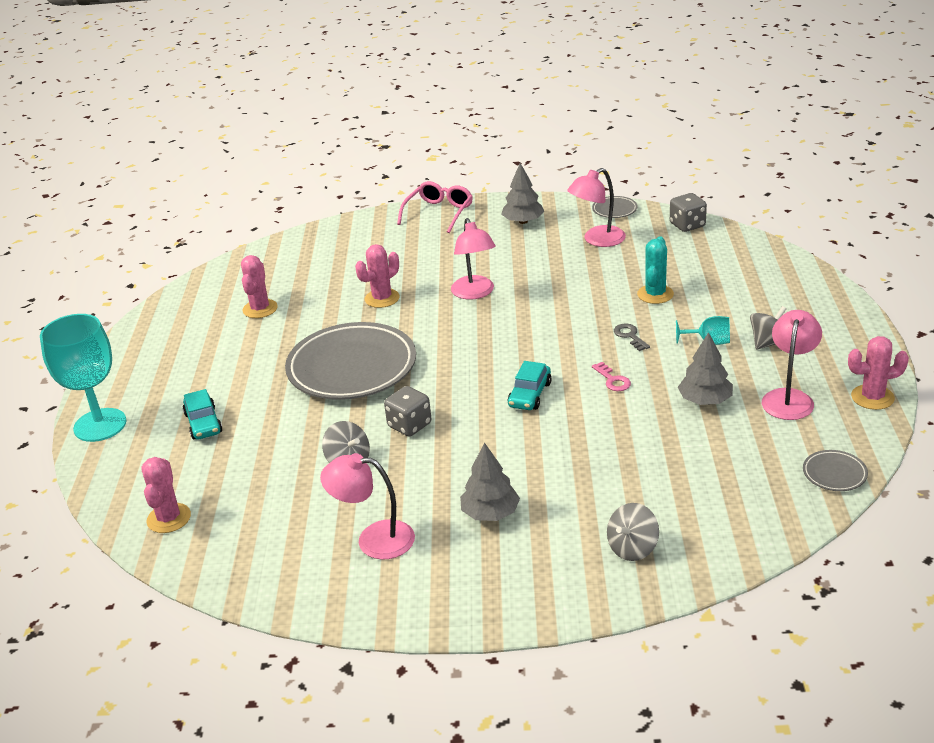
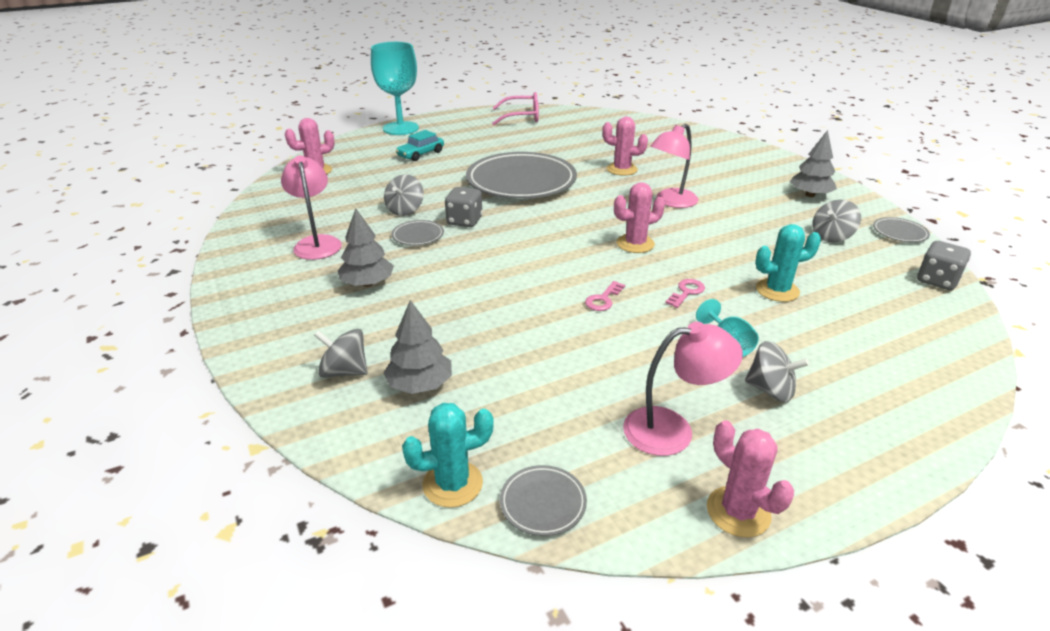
camera: 60 degrees right, 0 degrees up
(260, 309) = (564, 135): pink cactus -> pink cactus (635, 244)
(417, 463) = (418, 236): none -> grey plate
(439, 212) = (771, 159): pink glasses -> pink glasses (522, 117)
(529, 394) = (545, 262): turquoise car -> none
(597, 240) = (831, 236): pink lamp -> grey spinning top
(630, 336) = (686, 292): grey key -> pink key
(705, 400) = (615, 365): grey tree -> grey tree (420, 384)
(799, 511) = (452, 484): none -> turquoise cactus

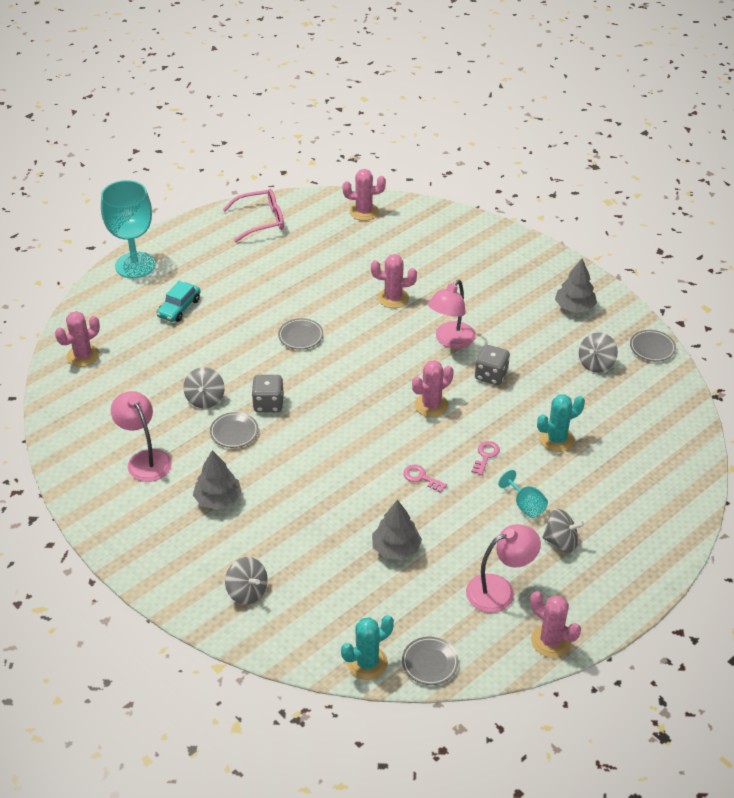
camera: 15 degrees left, 10 degrees up
(344, 371) = (247, 591): grey spinning top -> grey spinning top turned 135 degrees counterclockwise
(420, 384) = (310, 591): grey tree -> grey tree (396, 548)
(521, 182) = (300, 336): grey plate -> grey plate, size x0.41
(603, 299) = (421, 477): pink key -> pink key turned 105 degrees clockwise
(614, 121) = (364, 212): none -> pink cactus
(936, 280) = (679, 403): grey dice -> grey dice (491, 375)

